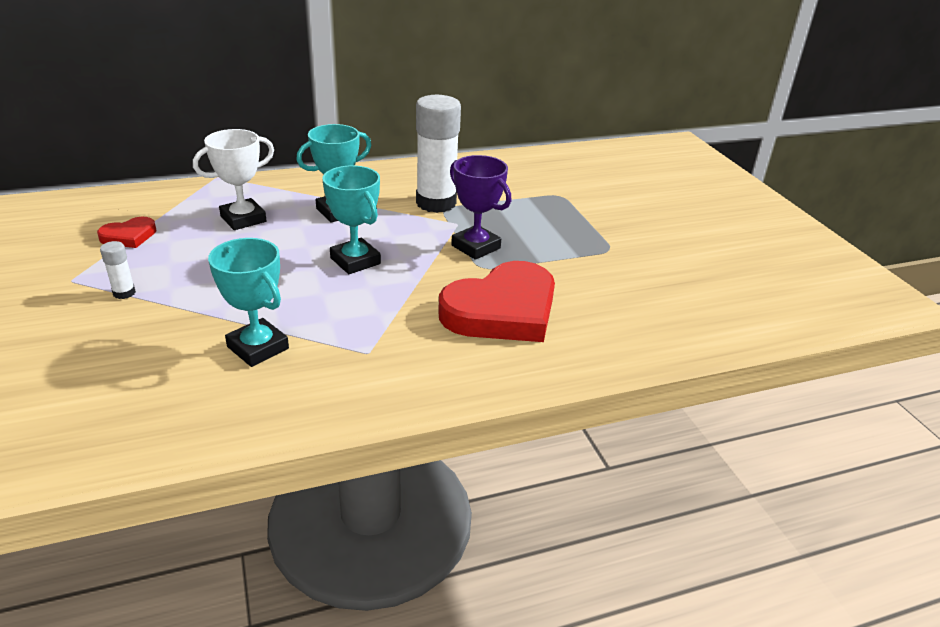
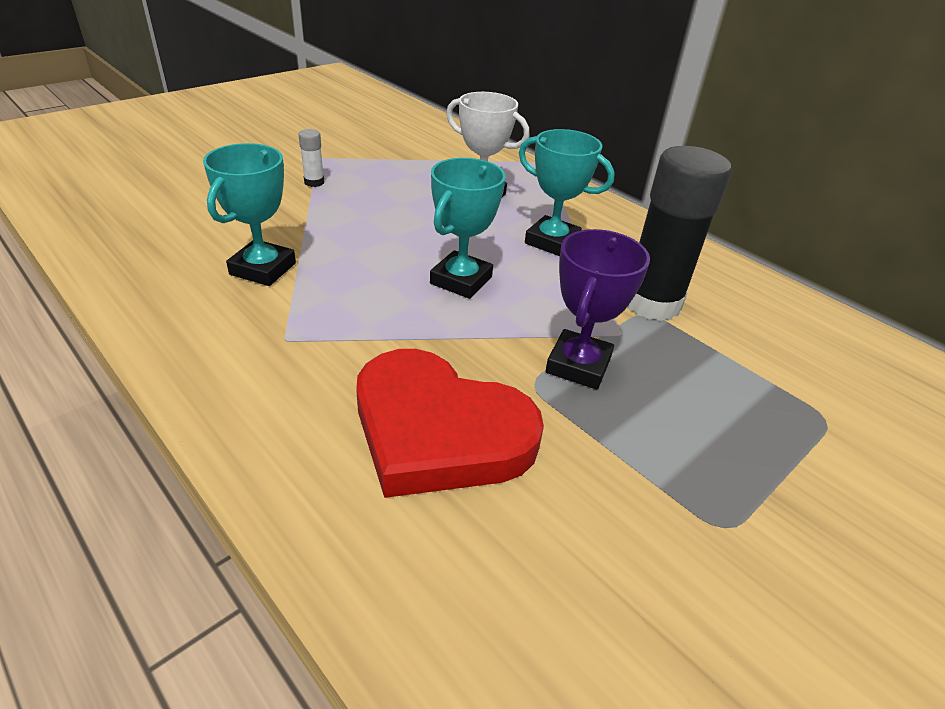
camera: 65 degrees right, 5 degrees up
(129, 236) = (402, 157): red heart -> none
(436, 203) = (651, 303): white glue stick -> black glue stick

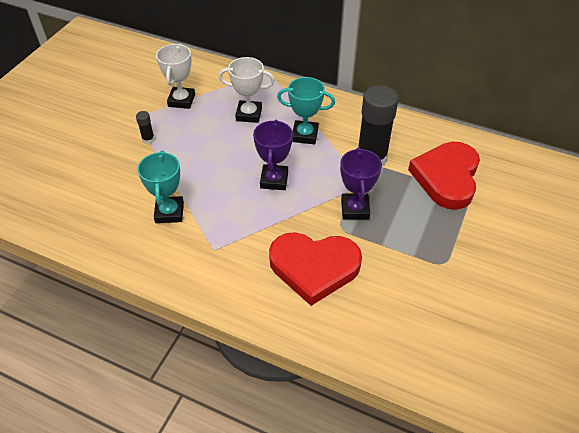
camera: 20 degrees left, 10 degrees up
(314, 182) = (148, 139): white glue stick -> black glue stick
(396, 158) = (181, 100): none -> white trophy
(461, 280) = (274, 180): turquoise trophy -> purple trophy
(790, 375) = (446, 177): none -> red heart

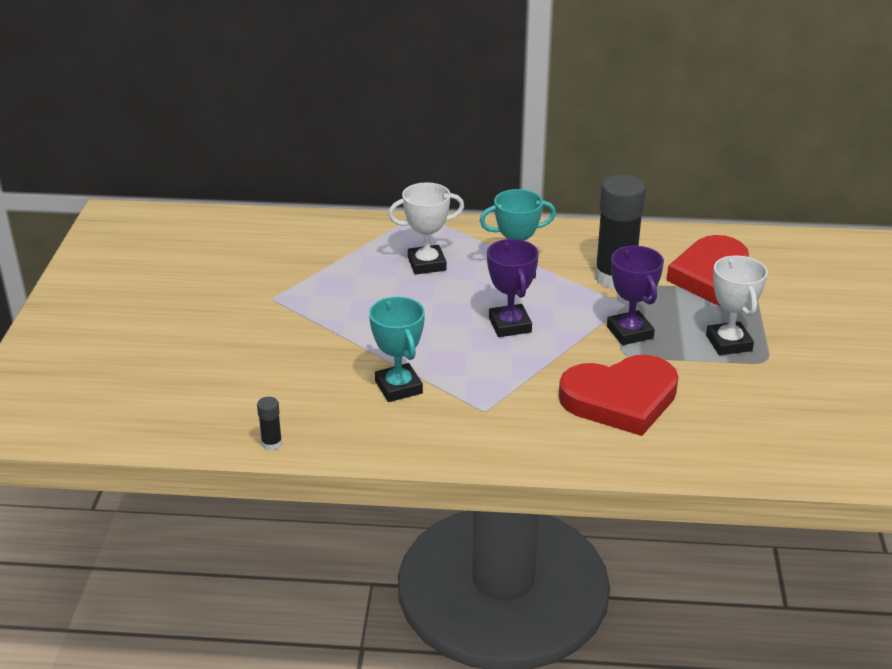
camera: 20 degrees left, 15 degrees down
(148, 139) = (310, 318): black glue stick -> black glue stick (271, 444)
(181, 100) = (323, 267): white trophy -> white trophy (728, 343)

